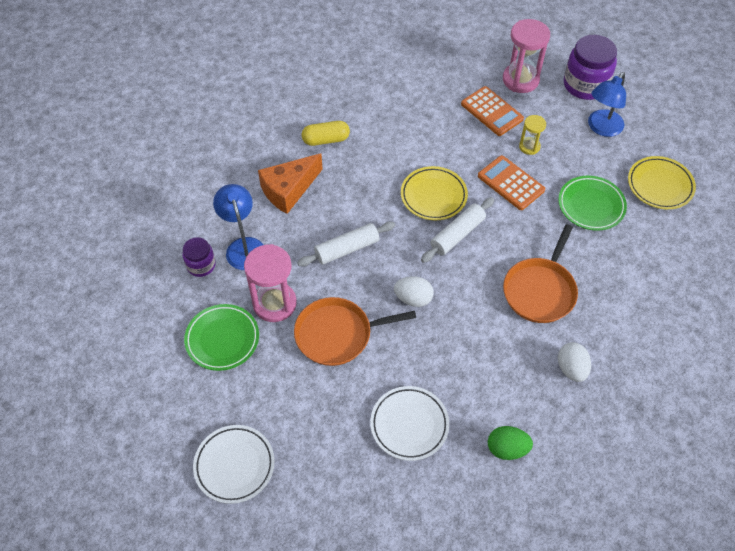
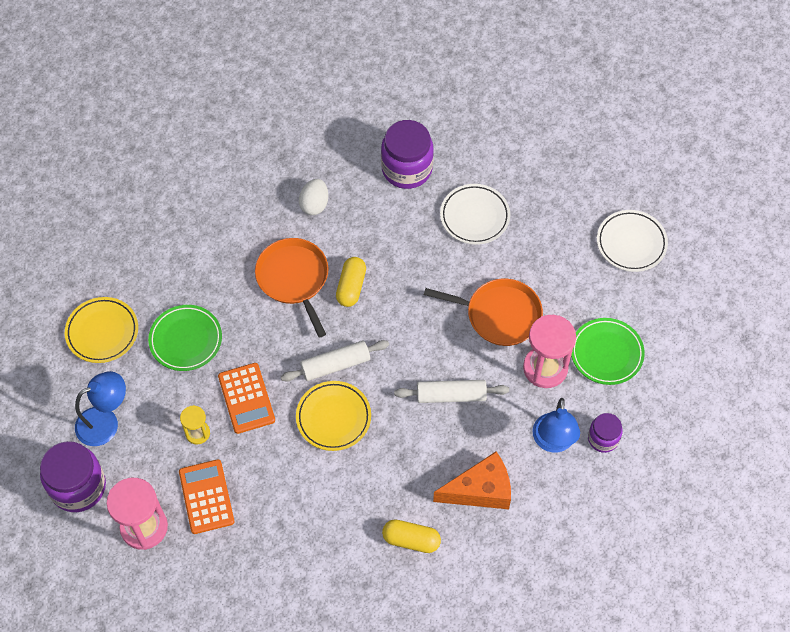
camera: 155 degrees left, 5 degrees up
(413, 299) = (414, 319): white egg -> none
(485, 304) = (351, 287): none -> yellow capsule
(507, 449) = (407, 169): green egg -> purple jar
(540, 290) = (294, 279): orange pan -> orange pan turned 75 degrees counterclockwise

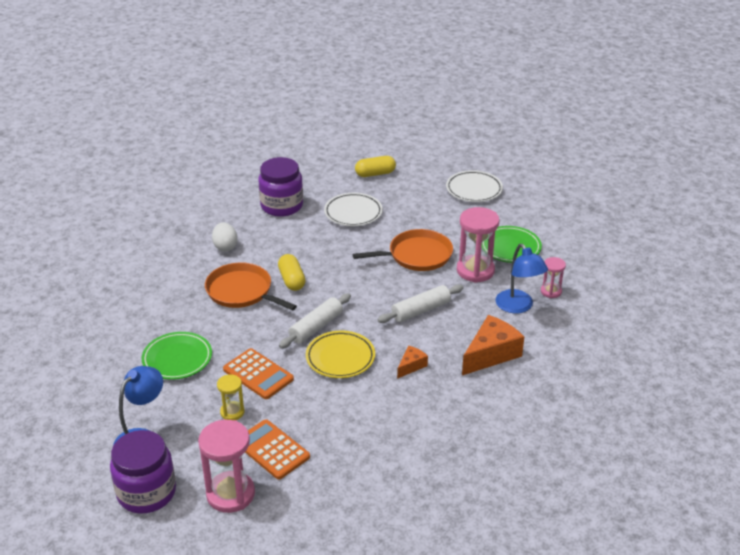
camera: 30 degrees left, 25 degrees down
(102, 332) = (97, 382): yellow plate -> none
(393, 464) = (411, 366): none -> orange cheese
(411, 540) = (465, 405): yellow capsule -> yellow capsule (375, 174)
(603, 438) = (551, 291): purple jar -> pink hourglass

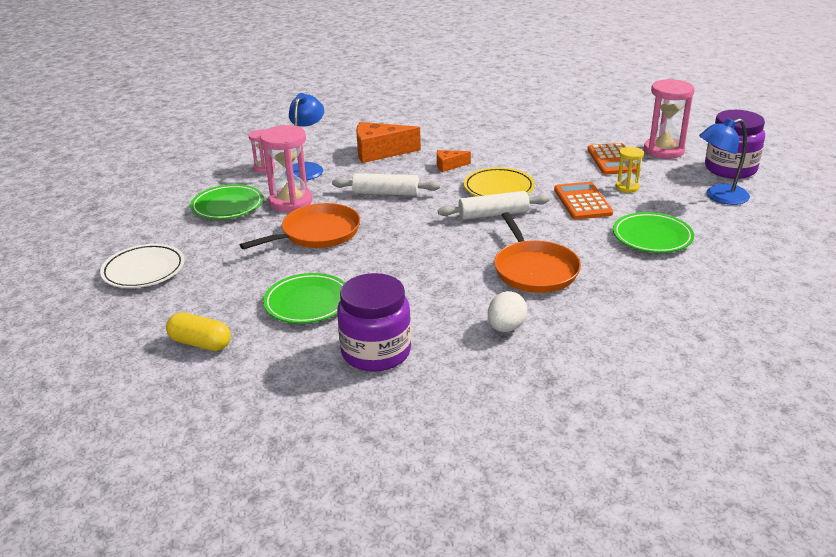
camera: 140 degrees left, 5 degrees down
(292, 280) = (469, 260): yellow capsule -> none
(353, 213) = (307, 303): white plate -> green plate
(417, 255) = (317, 233): orange pan -> orange pan turned 120 degrees clockwise

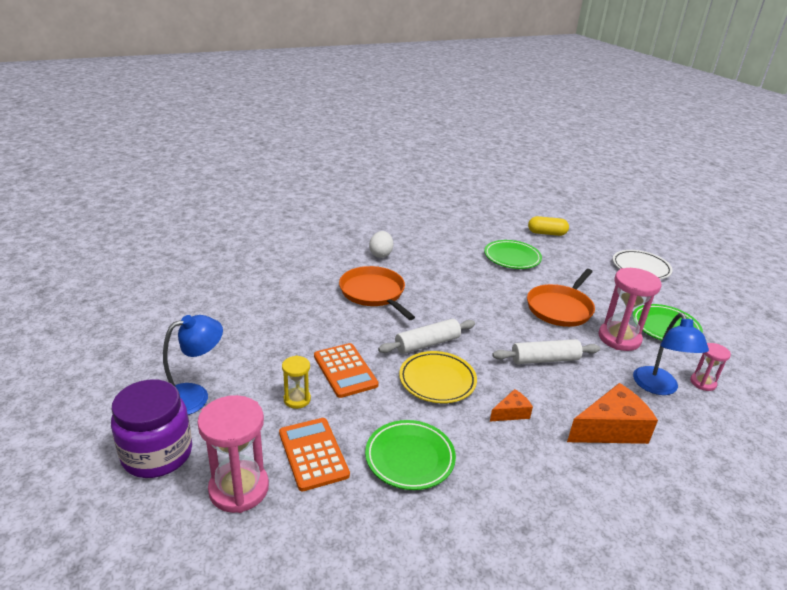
camera: 160 degrees right, 0 degrees up
(376, 352) = (448, 237): purple jar -> none
(652, 237) = (278, 333): green plate -> green plate (409, 458)

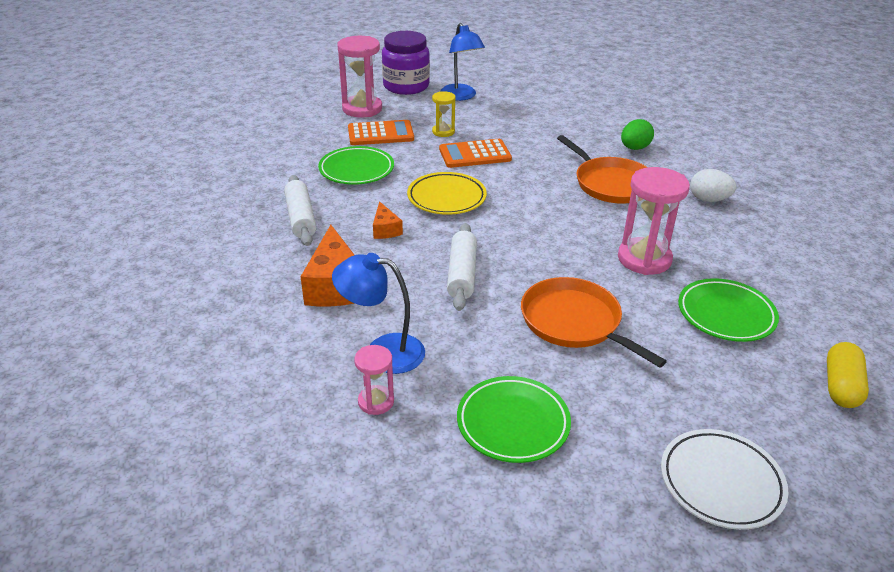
camera: 105 degrees right, 5 degrees up
(307, 281) = (634, 148): none -> green egg
(374, 293) = (611, 184): orange pan -> orange pan turned 75 degrees clockwise
(427, 344) = (507, 202): white rolling pin -> white rolling pin (301, 218)
(619, 338) = (492, 356): pink hourglass -> pink hourglass (644, 259)

